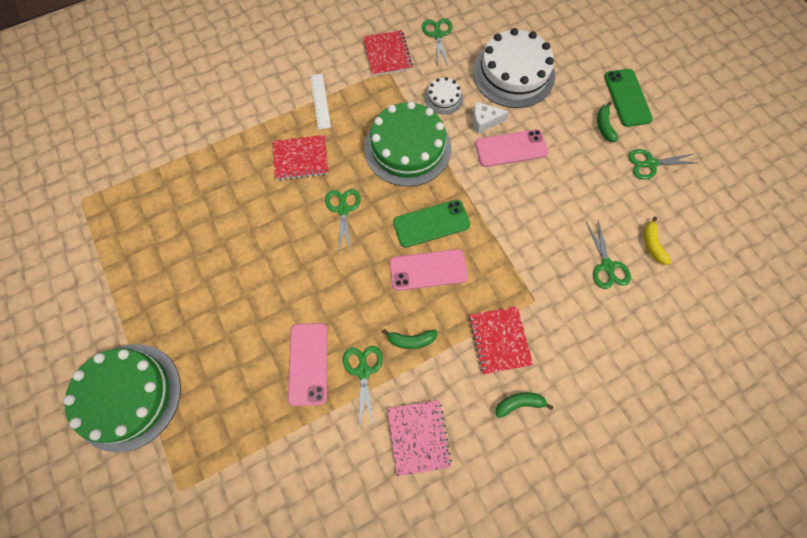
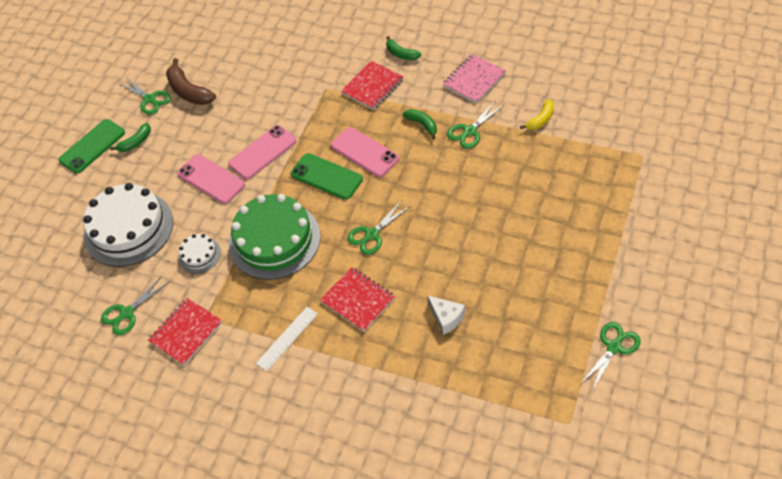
camera: 125 degrees left, 15 degrees down
(127, 396) = (638, 232): green cake -> none
(308, 363) = (499, 160): pink phone -> pink phone (262, 152)
(484, 121) = (199, 212): white cheese -> white cheese (446, 317)
(607, 266) = (262, 72): green scissors -> green scissors (614, 347)
(634, 196) = (189, 91): none -> brown banana
(652, 244) = (221, 62): yellow banana -> yellow banana (541, 119)

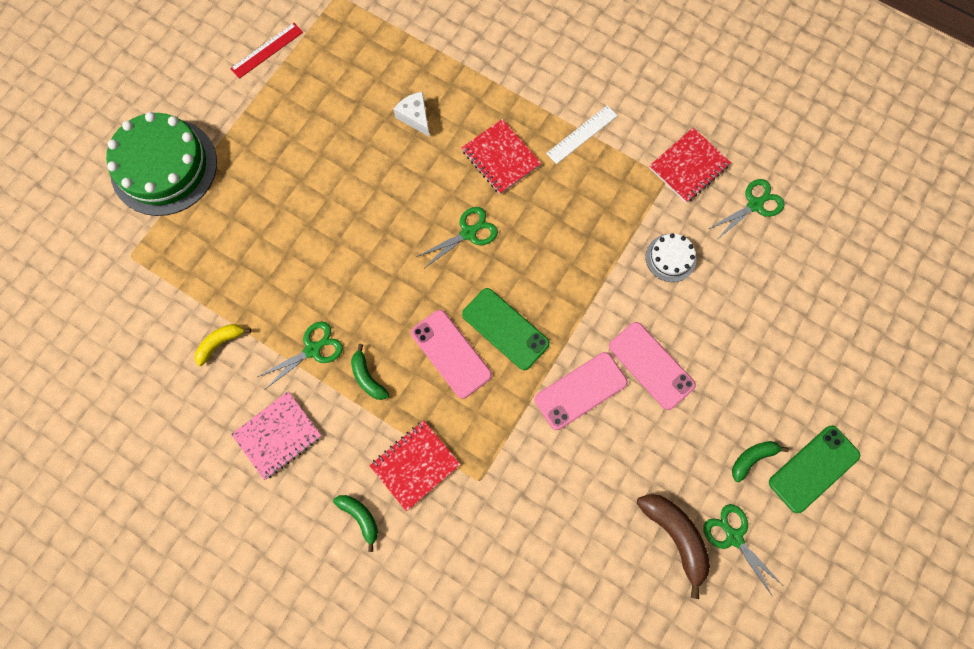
camera: 175 degrees left, 20 degrees up
(128, 228) = (757, 318): white cake -> none
(274, 240) = (581, 255): green cake -> green cake (164, 166)
(614, 347) = (267, 50): green scissors -> red ruler

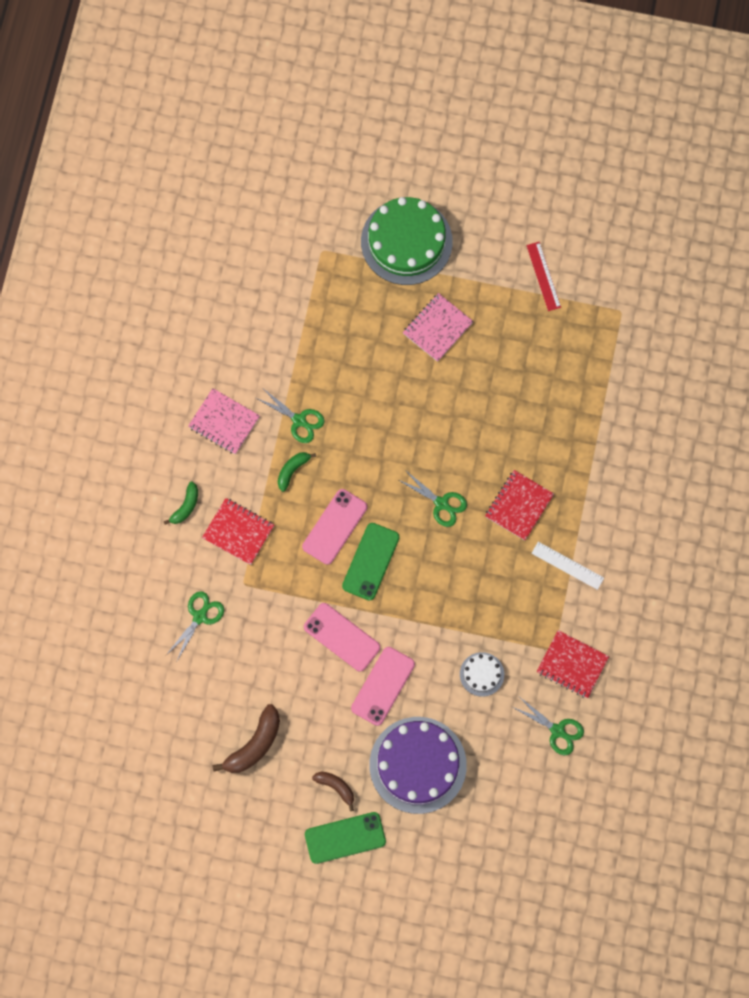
camera: 70 degrees right, 0 degrees up
(220, 343) = (278, 349): yellow banana -> none
(267, 50) = (543, 276): red ruler -> red ruler turned 45 degrees clockwise
(274, 169) = (437, 328): none -> pink notebook
(415, 117) = (529, 422): white cheese -> none
(733, 536) = (269, 789): green scissors -> green scissors (200, 616)
(751, 359) = (418, 765): none -> purple cake
(752, 458) = (336, 787): green banana -> brown banana
(813, 468) = (345, 838): green phone -> green phone turned 45 degrees counterclockwise

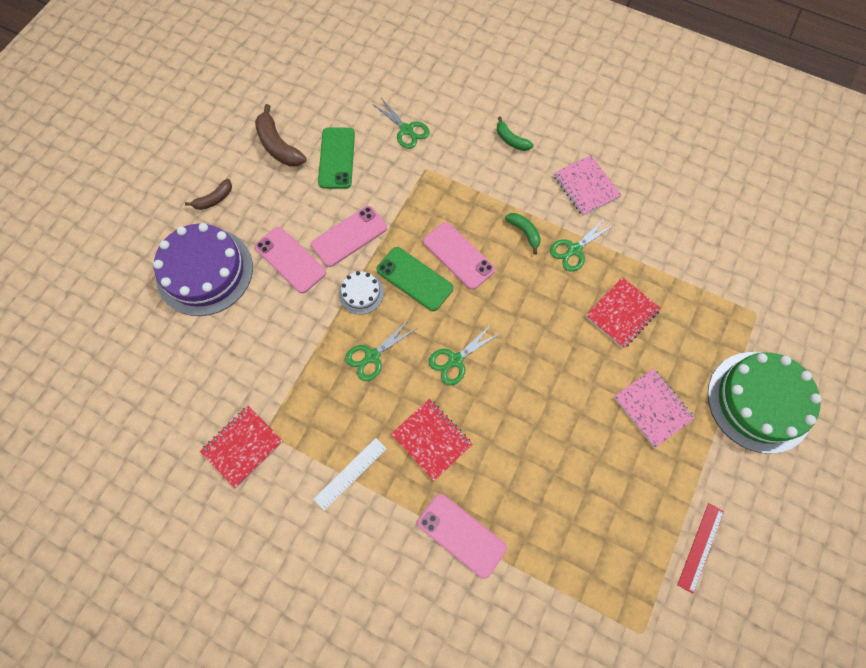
camera: 105 degrees right, 5 degrees down
(224, 422) = (586, 186): pink notebook -> pink notebook turned 75 degrees counterclockwise
(238, 532) = (476, 175): red notebook -> red notebook (622, 313)
(345, 838) = (167, 196): green phone -> green phone (336, 158)
(482, 674) = (267, 352): white cake -> white cake (361, 293)
(543, 276) = (700, 547): red ruler -> red ruler turned 60 degrees counterclockwise
(558, 731) = (181, 411): green scissors -> green scissors (372, 356)
(590, 462) = (461, 535): none -> pink phone

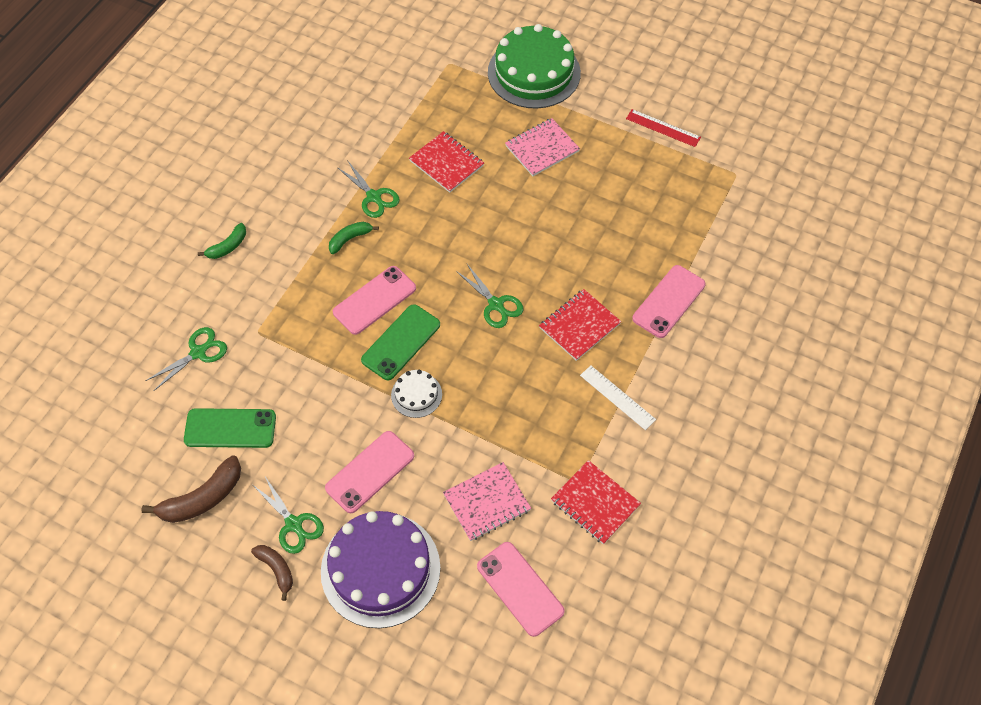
camera: 90 degrees left, 10 degrees down
(349, 236) = (342, 410): pink phone -> pink phone (520, 588)
(372, 356) = (492, 381): green scissors -> green scissors (294, 524)
(586, 186) = (297, 182): pink notebook -> pink notebook (487, 502)

